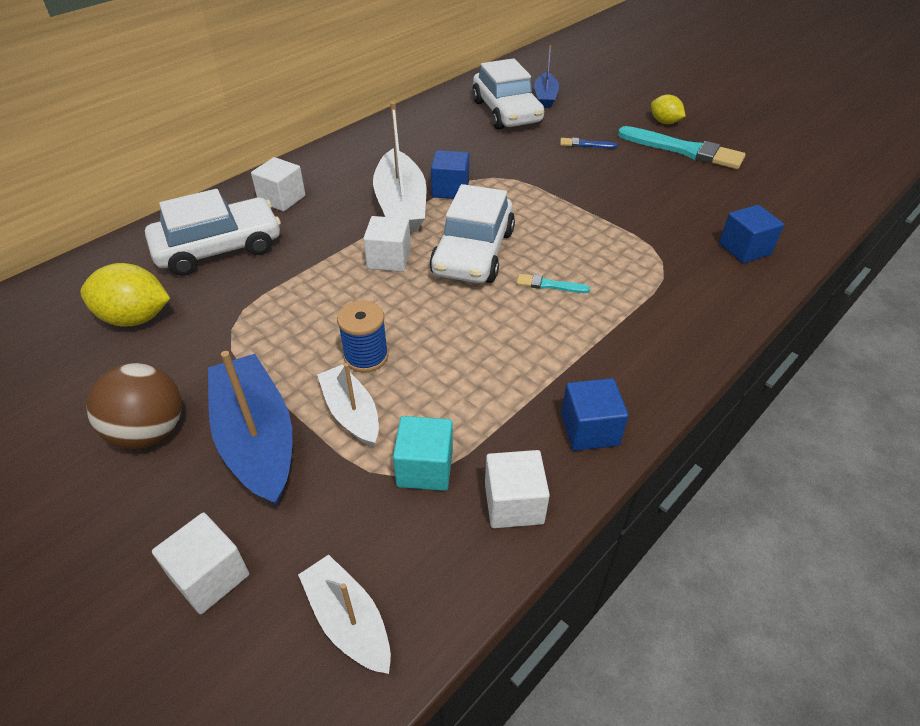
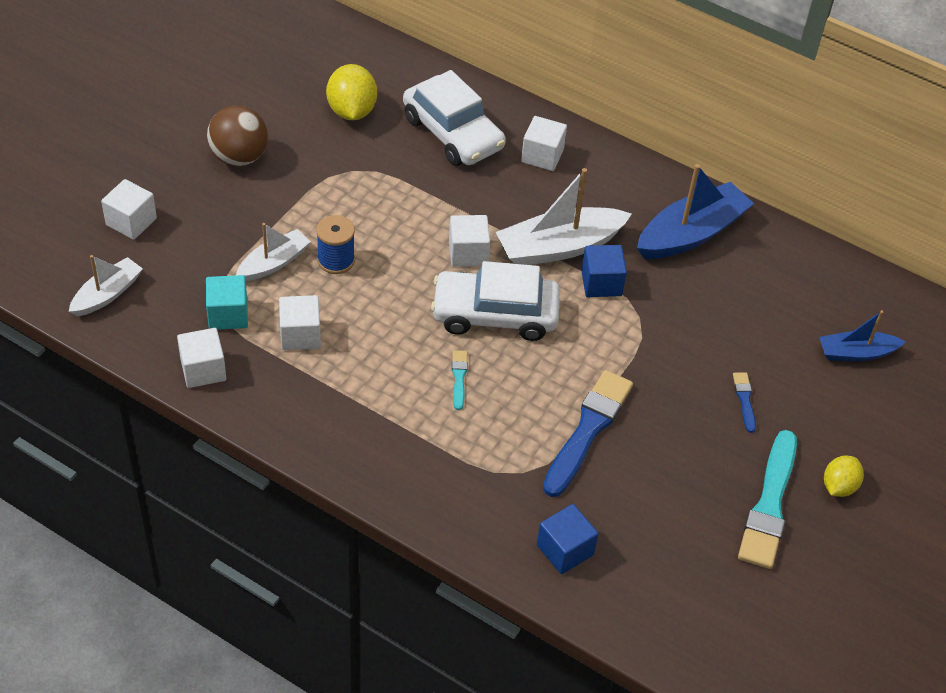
camera: 75 degrees right, 5 degrees up
(256, 439) = (241, 215): blue boat -> blue boat (691, 233)
(472, 399) = (300, 334): none -> white cube
(506, 112) = (797, 316): white car -> none
(589, 429) = (280, 413): blue cube -> none
(614, 219) = (587, 430): none -> blue brush

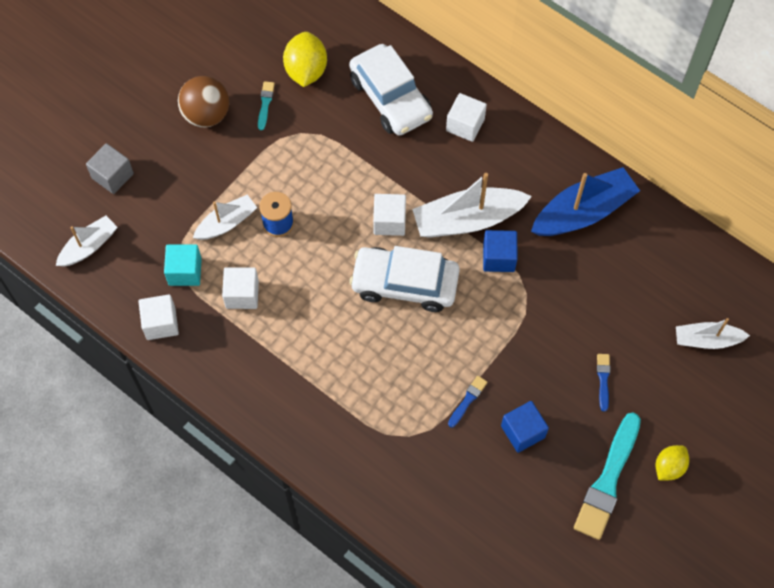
camera: 10 degrees right, 15 degrees up
(131, 222) = (112, 176): white cube -> grey cube
(459, 378) = (367, 343): turquoise brush -> turquoise brush (265, 104)
(565, 550) = (434, 509): blue cube -> blue cube (523, 431)
(587, 430) = (467, 400): blue brush -> blue brush, size x0.45
(856, 353) = (706, 340): blue boat -> white boat

